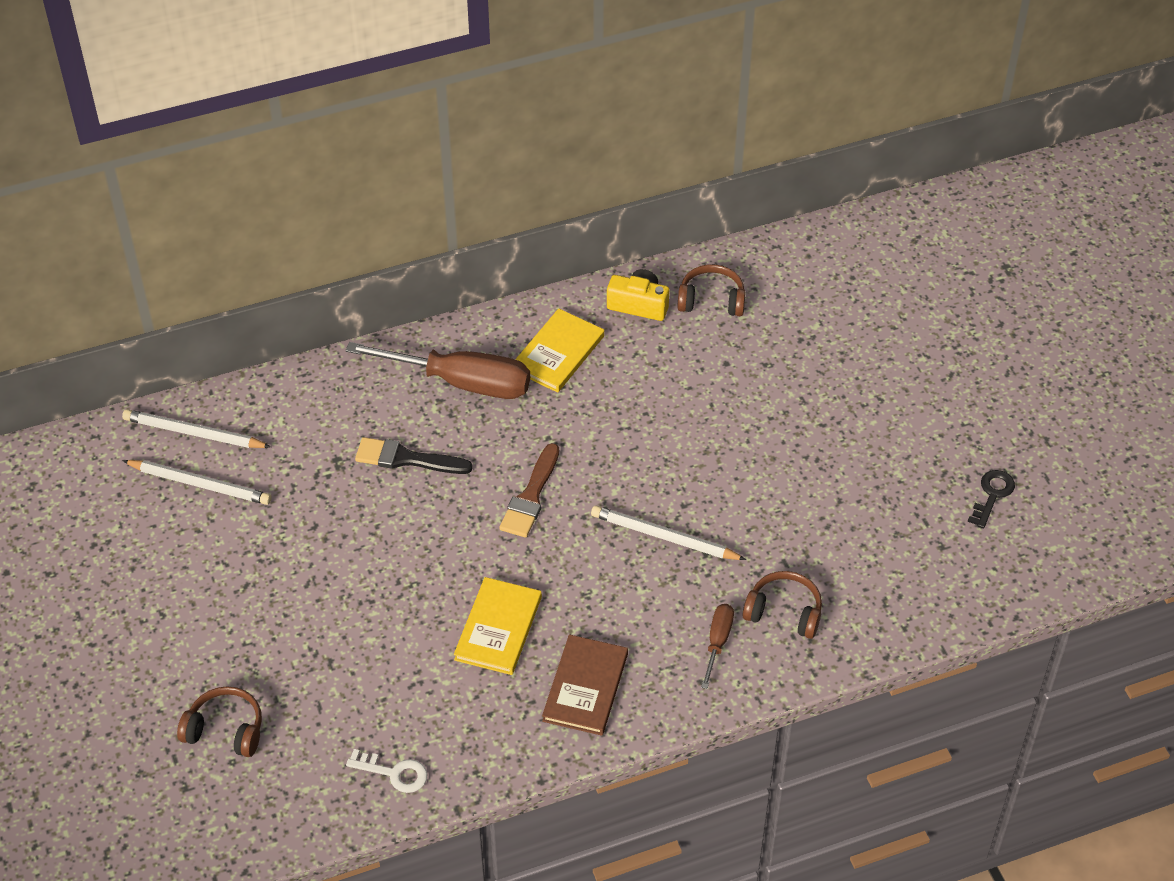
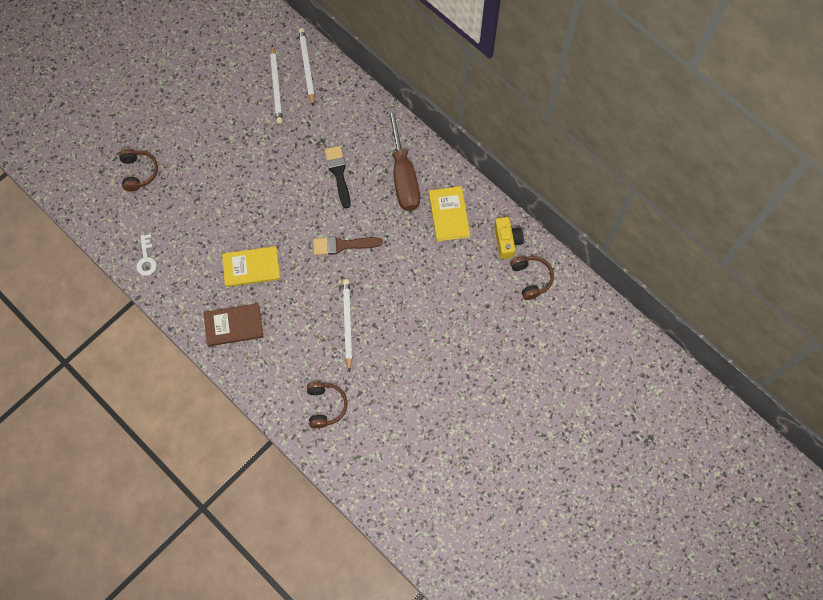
camera: 65 degrees right, 20 degrees up
(558, 353) = (449, 214): yellow book -> yellow book turned 75 degrees clockwise
(717, 642) = (290, 379): brown screwdriver -> none
(992, 495) = (461, 490): black key -> none

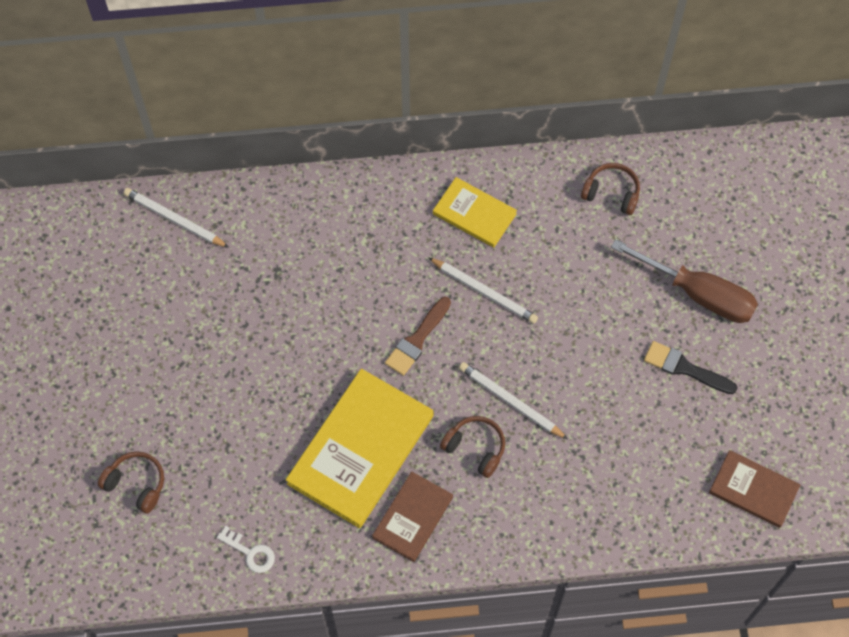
camera: 50 degrees left, 5 degrees down
(251, 267) = (360, 449): yellow book -> yellow book, size x1.81
(276, 86) = (168, 266): white pencil -> white pencil (484, 292)
(325, 406) = (584, 492): brown headphones -> brown headphones (475, 448)
(338, 173) = (330, 282): black brush -> black brush (685, 368)
(403, 175) = (390, 222): brown screwdriver -> brown screwdriver (698, 293)
(406, 501) = (753, 490): none -> brown book
(507, 241) = (551, 184): yellow camera -> none

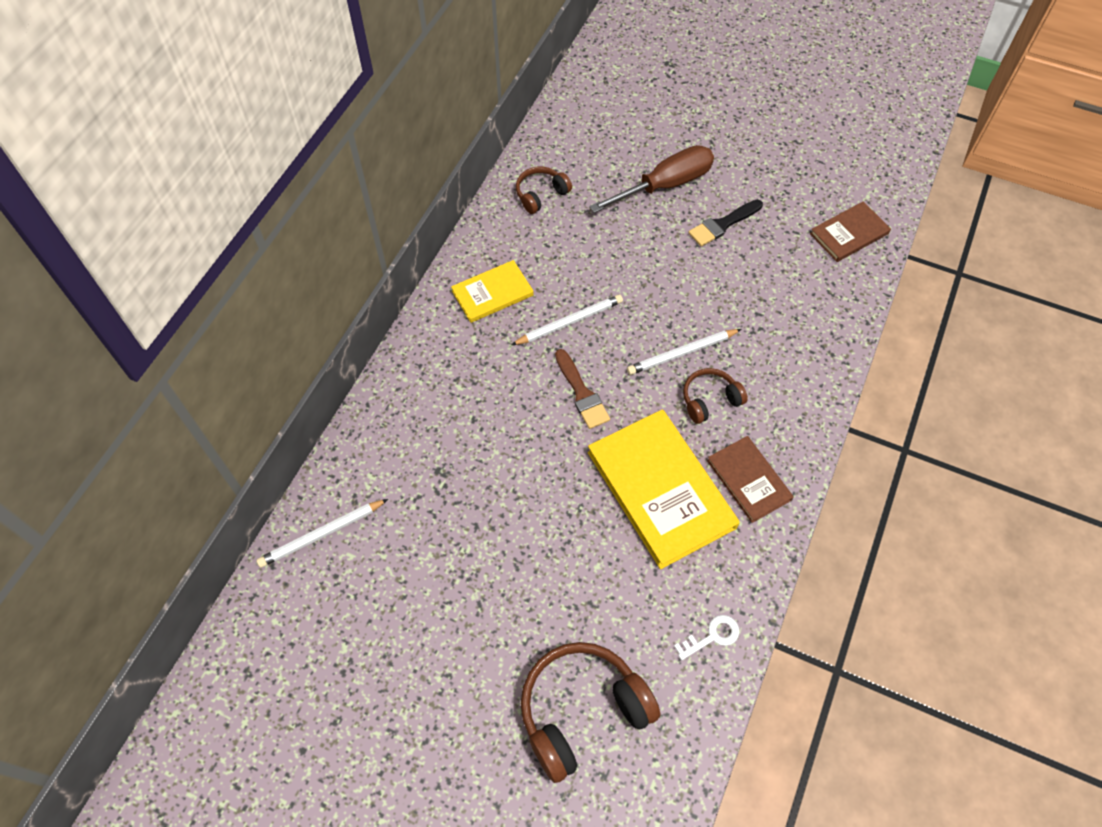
camera: 60 degrees left, 5 degrees down
(136, 484) = (582, 711): brown headphones -> brown headphones, size x1.83

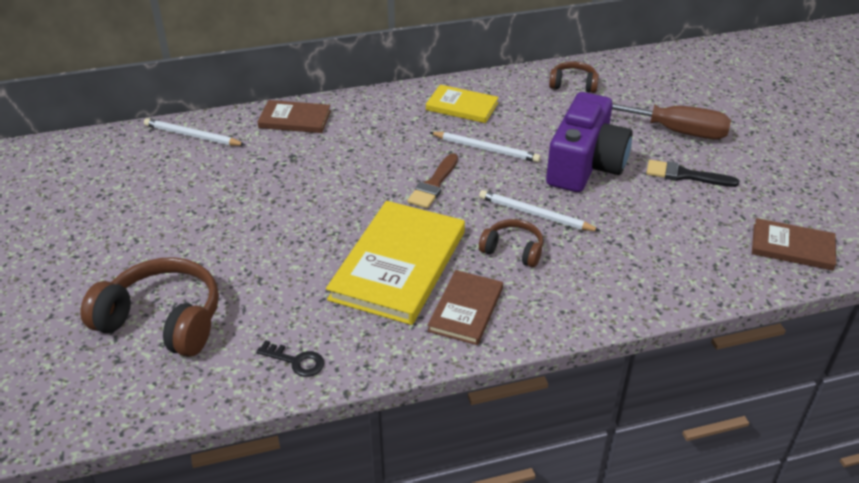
camera: 50 degrees right, 20 degrees down
(381, 432) = (295, 119): none -> brown book
(653, 274) = (585, 165): none -> purple camera
(712, 636) = (296, 361): white key -> black key

